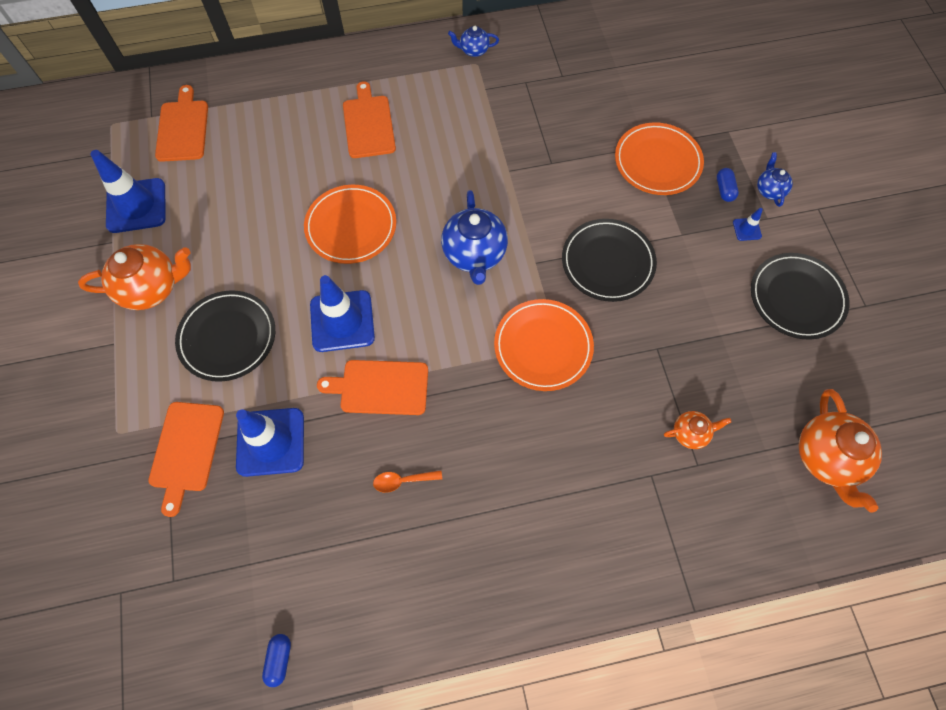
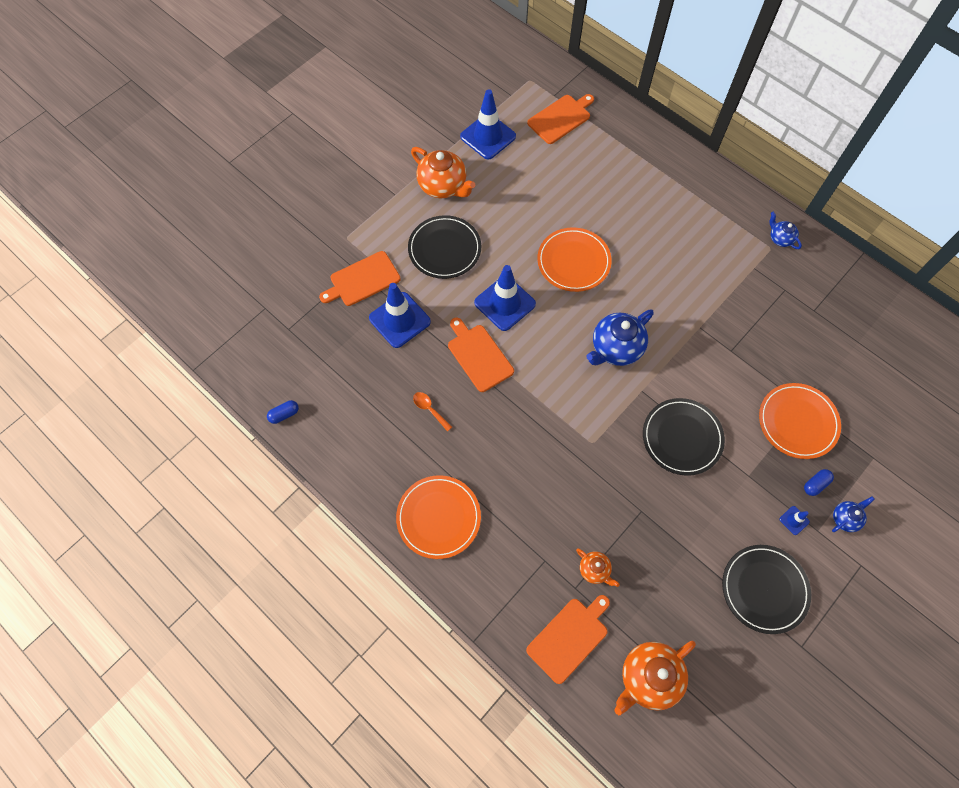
camera: 55 degrees right, 0 degrees up
(368, 124) = (658, 217): orange cutting board -> orange cutting board (569, 637)
(543, 346) = (583, 435): orange plate -> orange plate (438, 517)

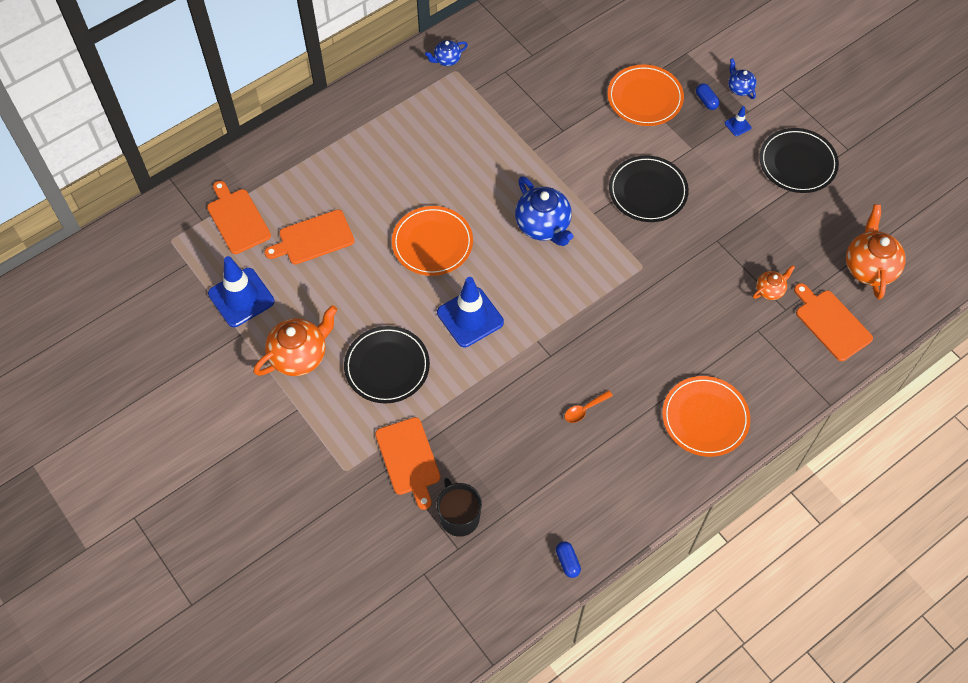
camera: 80 degrees left, 5 degrees down
(316, 325) = (459, 516): none -> black mug
(399, 320) = (470, 426): blue traffic cone -> none
(478, 355) = (529, 353): orange cutting board -> orange cutting board (313, 238)
(648, 677) = (869, 267): orange teapot -> orange teapot turned 150 degrees counterclockwise

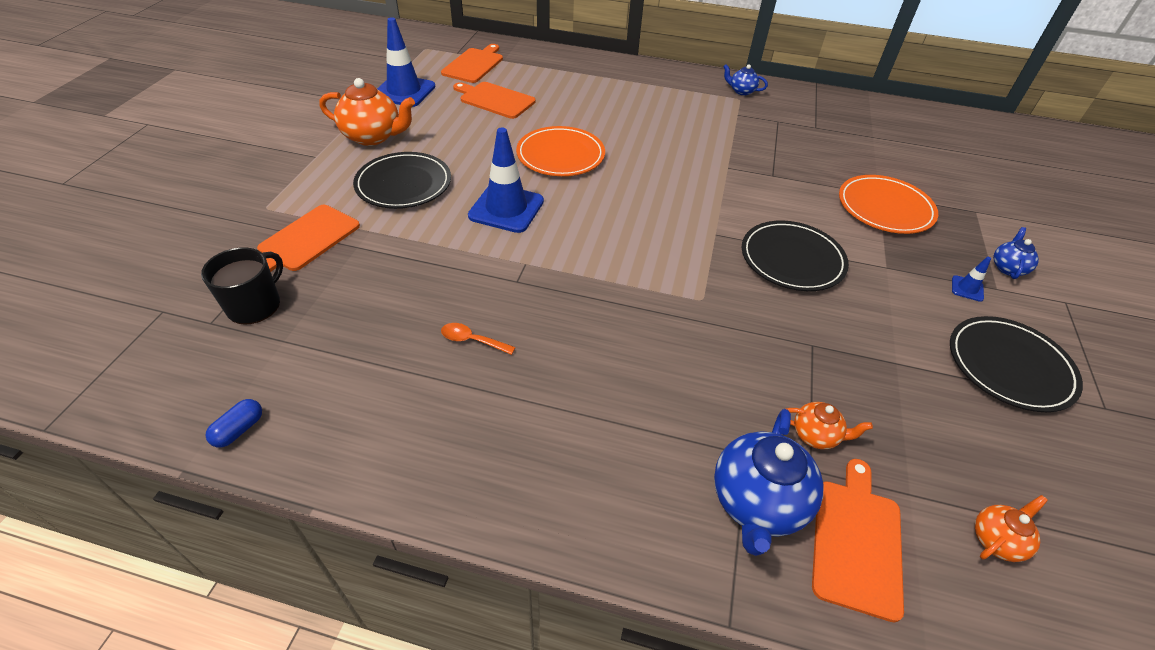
camera: 50 degrees right, 15 degrees down
(543, 226) = (659, 208): blue teapot -> blue teapot (757, 502)
(705, 418) = (562, 466): orange plate -> none
(706, 101) = (952, 250): blue capsule -> none
(869, 267) = (996, 540): orange teapot -> orange teapot, size x0.53

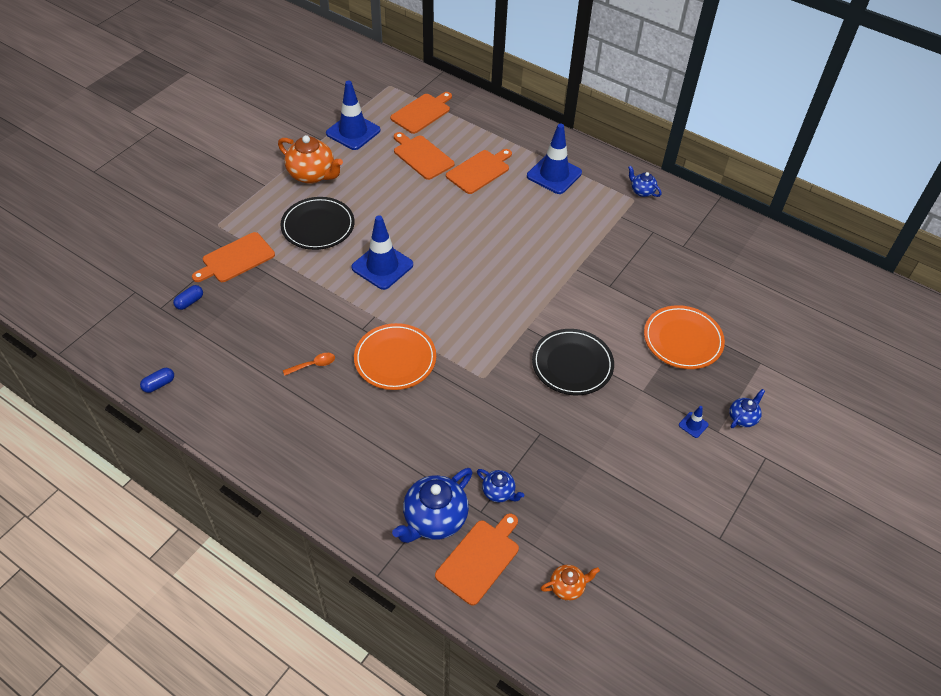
camera: 20 degrees right, 5 degrees up
(255, 305) = (189, 302): black mug -> blue capsule
(472, 340) = (313, 365): orange spoon -> orange spoon turned 120 degrees clockwise
(560, 155) = (447, 226): orange plate -> orange plate (395, 359)
(566, 102) = (479, 171): none -> orange cutting board
(645, 92) = (554, 174): none -> blue traffic cone
(816, 435) = (499, 492): orange teapot -> blue teapot
(1009, 366) = (674, 490): black plate -> none

